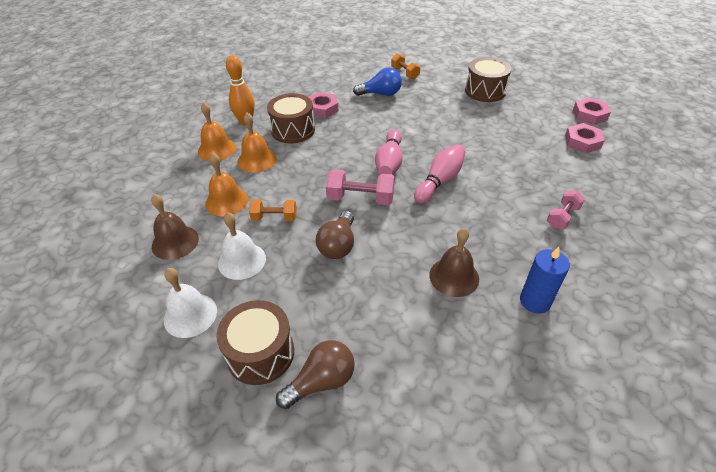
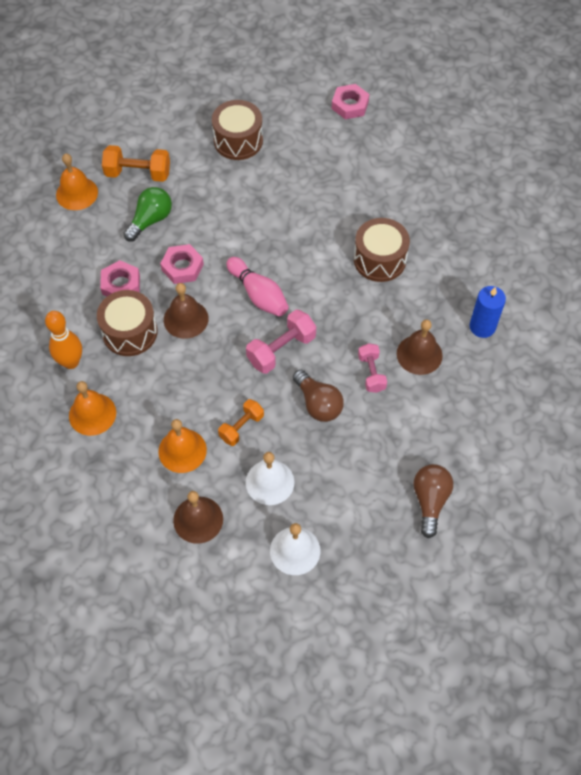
camera: 50 degrees left, 15 degrees up
(257, 160) = (146, 391): orange bell -> orange bell (77, 193)
(260, 353) = (374, 524): brown drum -> brown drum (379, 259)
(330, 145) = (186, 319): none -> brown bell
(380, 94) = (150, 220): blue light bulb -> green light bulb
(405, 73) = (138, 173): orange dumbbell -> orange dumbbell, size x1.52
(440, 181) = (317, 279): pink bowling pin -> none
(562, 217) = (432, 238): pink dumbbell -> pink dumbbell (371, 373)
(582, 142) = (374, 144): pink nut -> pink nut (182, 267)

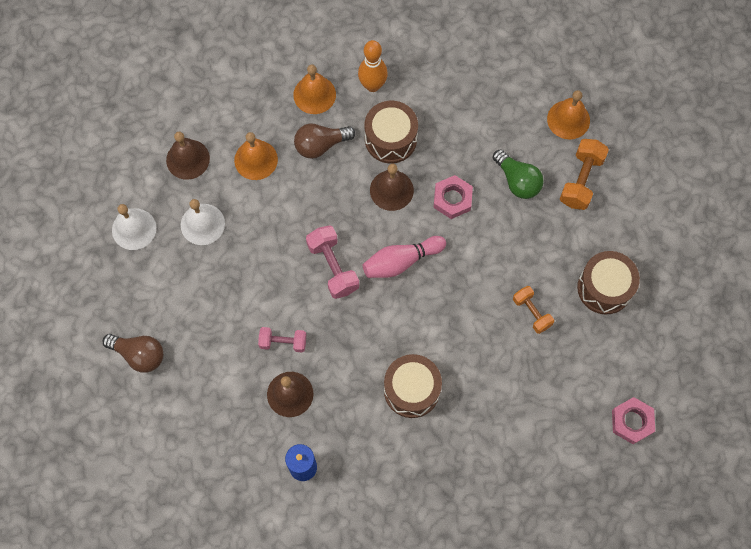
camera: 105 degrees right, 10 degrees up
(121, 284) = (446, 141): pink nut -> none
(241, 427) = (263, 213): orange dumbbell -> orange dumbbell (531, 312)
(318, 403) = (266, 285): brown light bulb -> brown light bulb (321, 145)

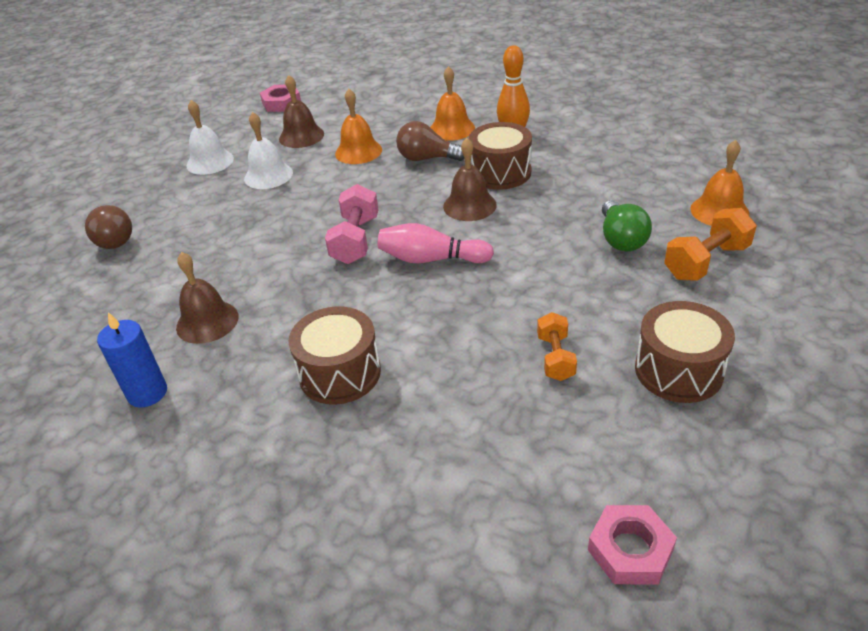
camera: 35 degrees right, 30 degrees down
(283, 342) = (247, 278): pink dumbbell -> none
(452, 199) = (531, 230): pink nut -> pink nut (281, 103)

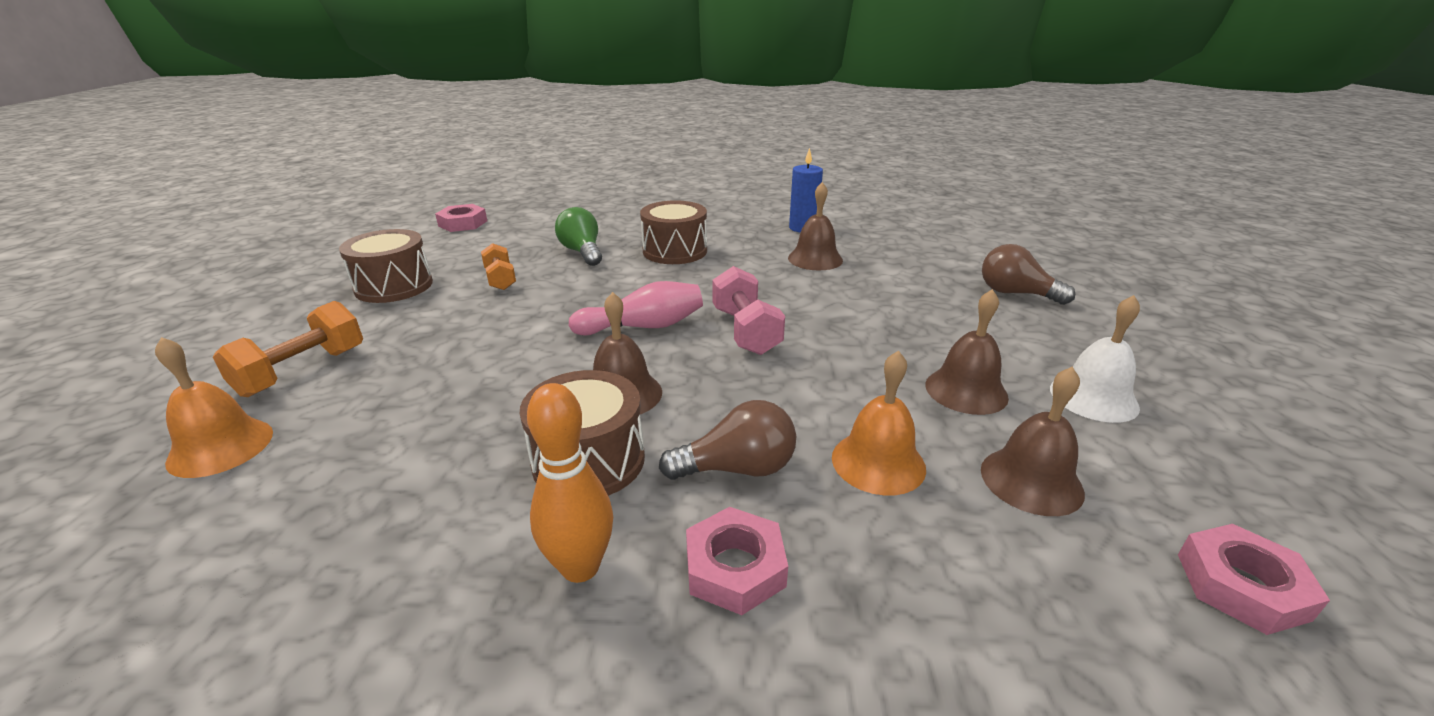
camera: 155 degrees right, 10 degrees down
(268, 175) = (966, 390): white bell -> brown bell
(452, 129) = (735, 567): orange bell -> pink nut
(621, 239) = (403, 381): green light bulb -> green light bulb (582, 252)

